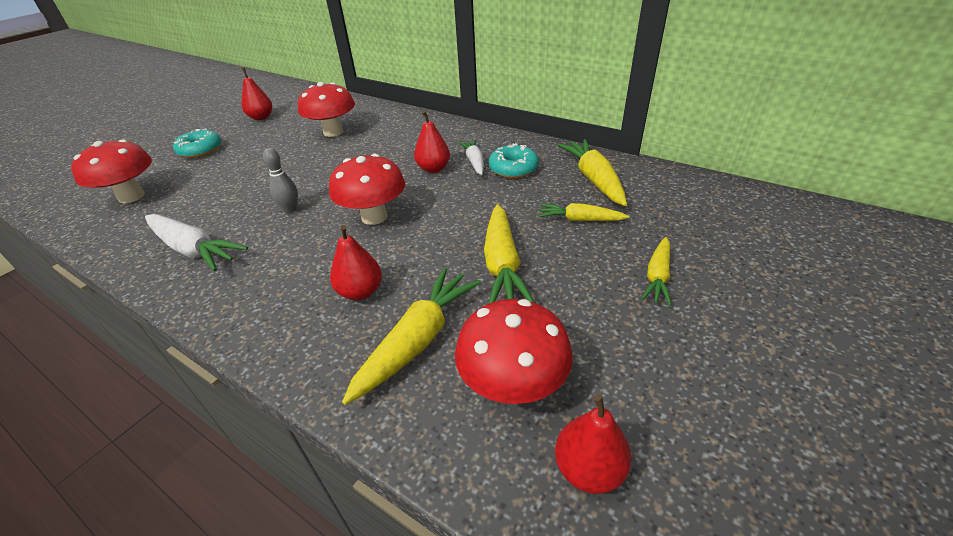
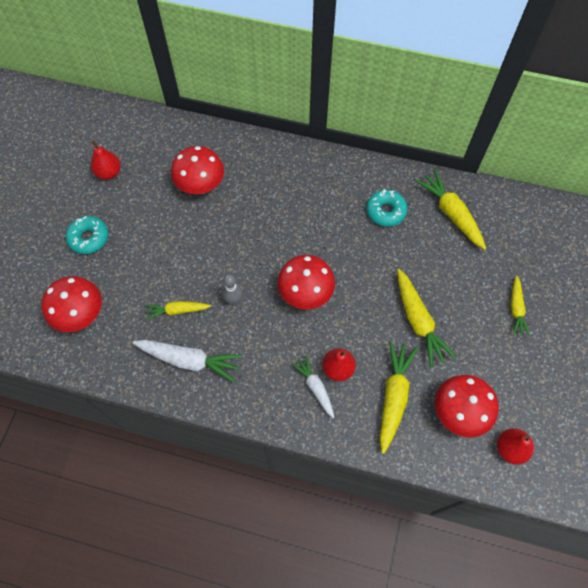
camera: 20 degrees left, 25 degrees up
(433, 169) = (321, 224): red pear -> none
(474, 162) = (351, 208): white carrot -> white carrot (315, 387)
(579, 220) = (454, 264): yellow carrot -> yellow carrot (177, 311)

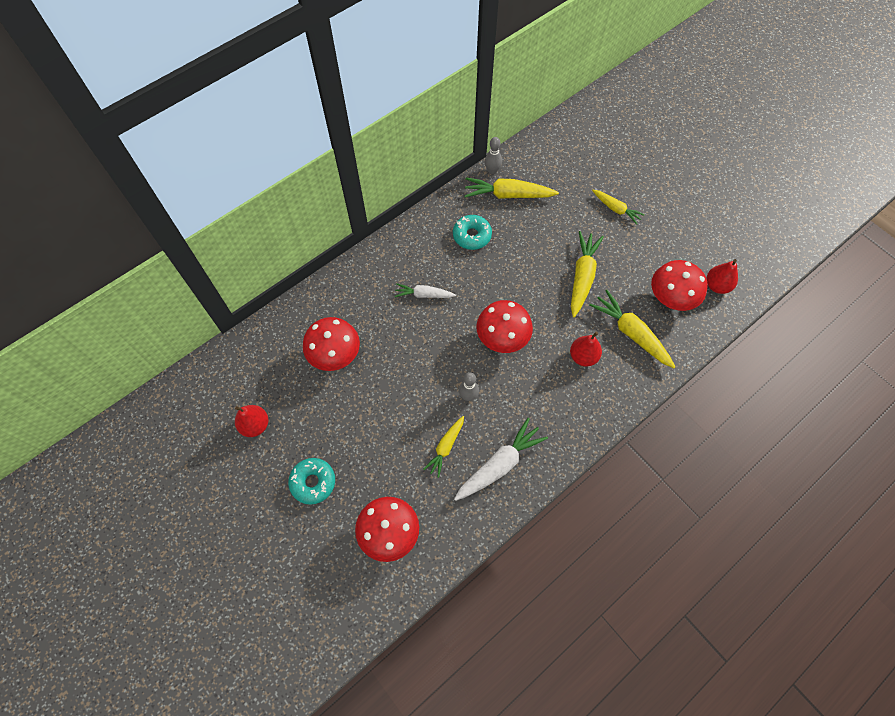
camera: 55 degrees left, 0 degrees up
(315, 387) = (588, 383): white carrot -> white carrot (424, 295)
(418, 321) = (582, 277): yellow carrot -> yellow carrot turned 90 degrees counterclockwise
(465, 187) = (492, 171): none -> grey bowling pin

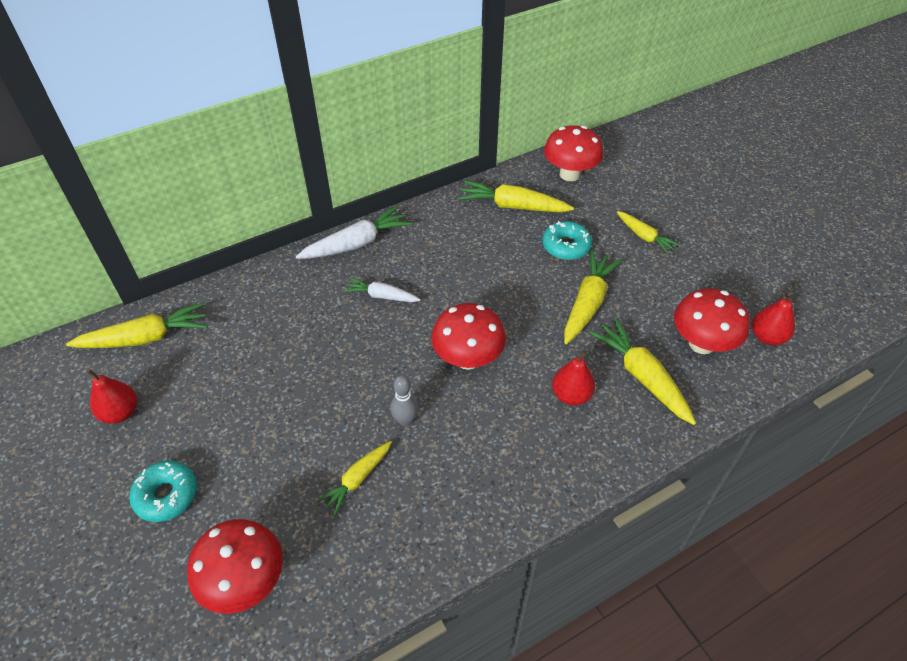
camera: 10 degrees right, 15 degrees down
(251, 360) = (146, 338): none -> yellow carrot
(335, 355) = (250, 347): red mushroom -> red mushroom (569, 174)
(472, 236) = (458, 242): turquoise donut -> turquoise donut (566, 246)
(492, 171) = (499, 180): grey bowling pin -> none
(499, 464) = (425, 514): white carrot -> white carrot (357, 243)

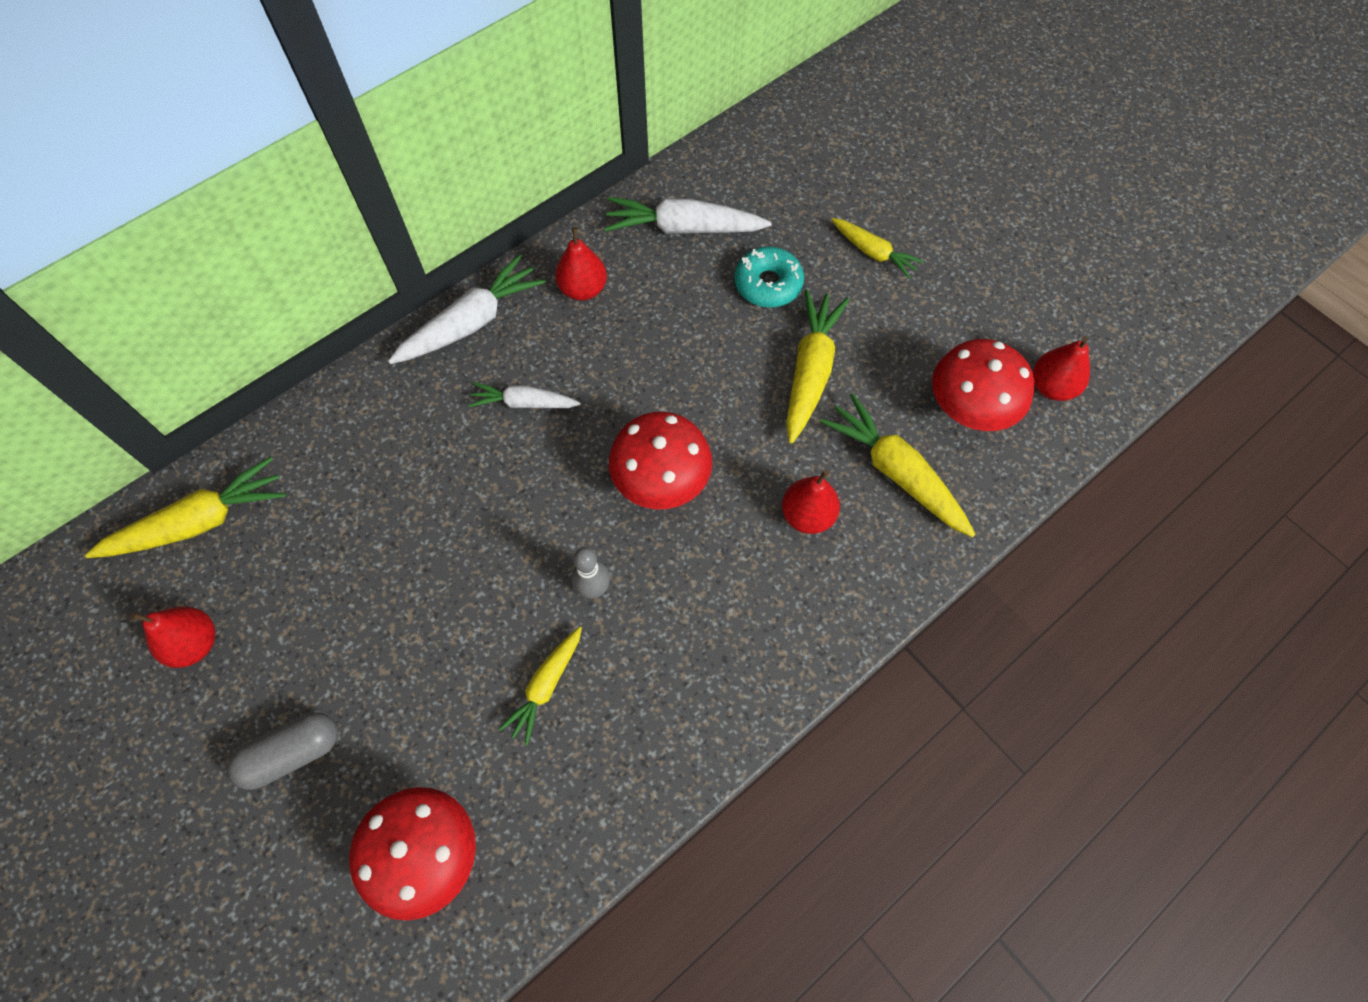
camera: 10 degrees left, 15 degrees up
(166, 495) = (292, 754): turquoise donut -> grey capsule
(436, 233) = (583, 289): none -> red pear
(512, 206) = (683, 228): yellow carrot -> white carrot
(569, 174) = (756, 163): red mushroom -> none

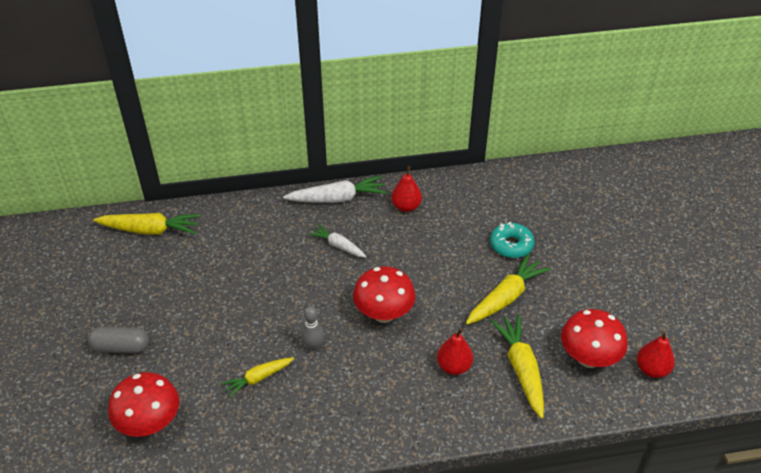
camera: 30 degrees right, 20 degrees down
(195, 643) = (112, 280): red pear -> none
(683, 228) = (481, 200): white carrot -> none
(873, 253) = (586, 255): yellow carrot -> none

